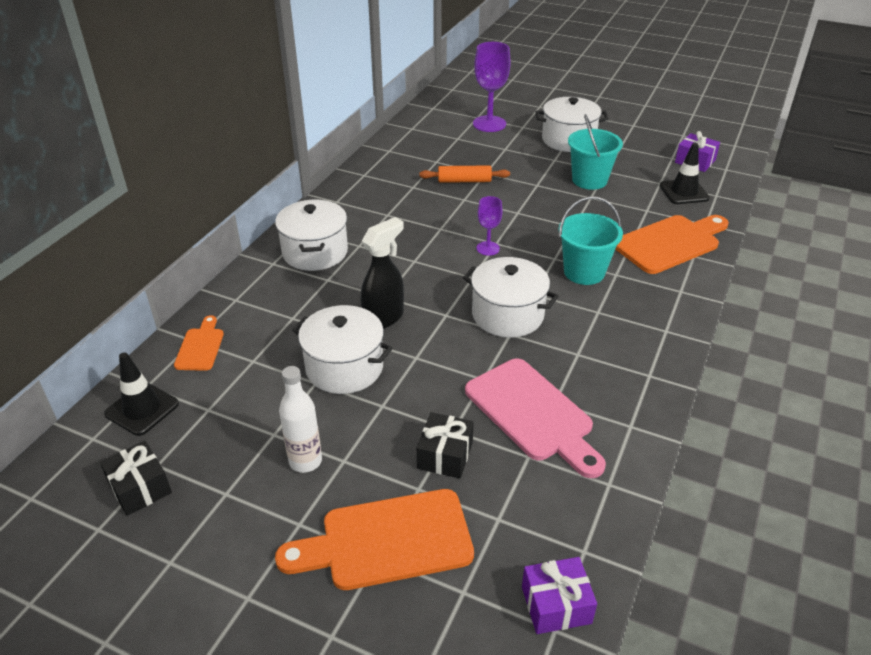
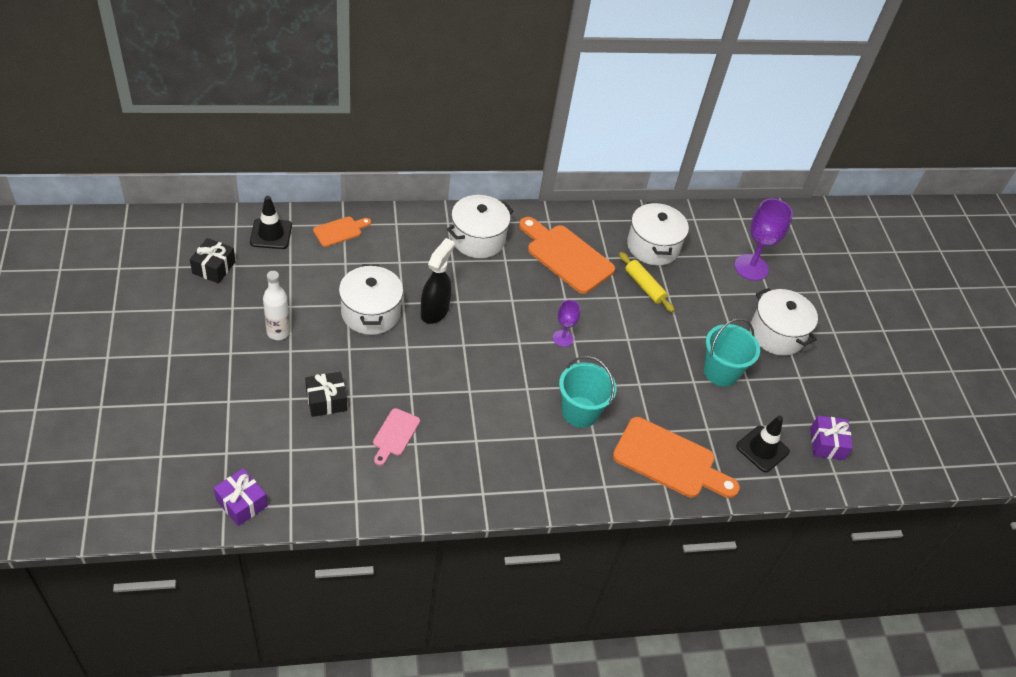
camera: 50 degrees right, 10 degrees up
(384, 318) = (435, 311): black spray bottle -> black spray bottle turned 75 degrees counterclockwise
(387, 541) = (242, 400): orange cutting board -> orange cutting board (566, 256)
(464, 181) = (644, 286): orange rolling pin -> yellow rolling pin
(507, 315) = (490, 381): white pot -> white pot (653, 246)
(533, 414) = (395, 435): pink cutting board -> pink cutting board, size x0.52

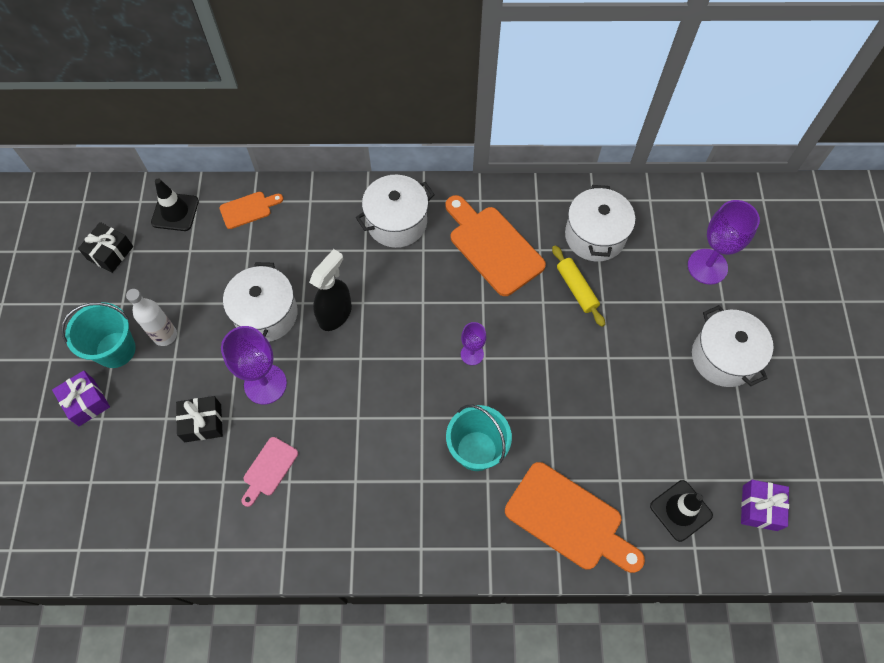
camera: 15 degrees right, 15 degrees up
(242, 503) = (97, 544): purple gift -> purple gift (86, 402)
(380, 368) = (265, 384): none -> purple goblet
(721, 372) = (648, 405): turquoise bucket -> turquoise bucket (115, 349)

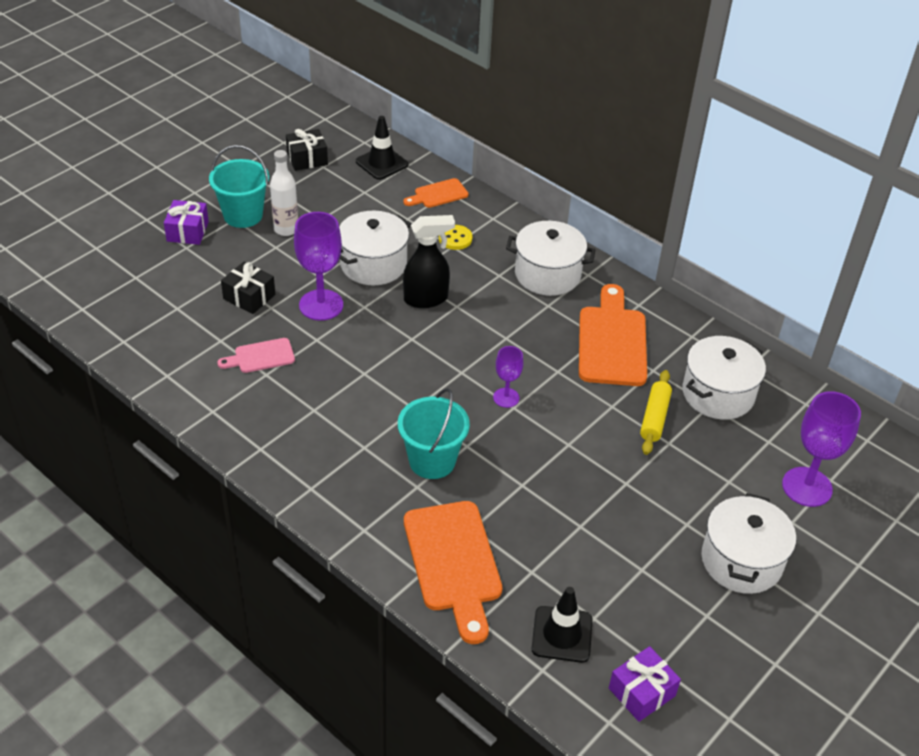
camera: 40 degrees right, 20 degrees down
(248, 209) = (438, 194): orange cutting board -> orange cutting board turned 135 degrees clockwise
(302, 241) = (455, 238): none -> yellow button

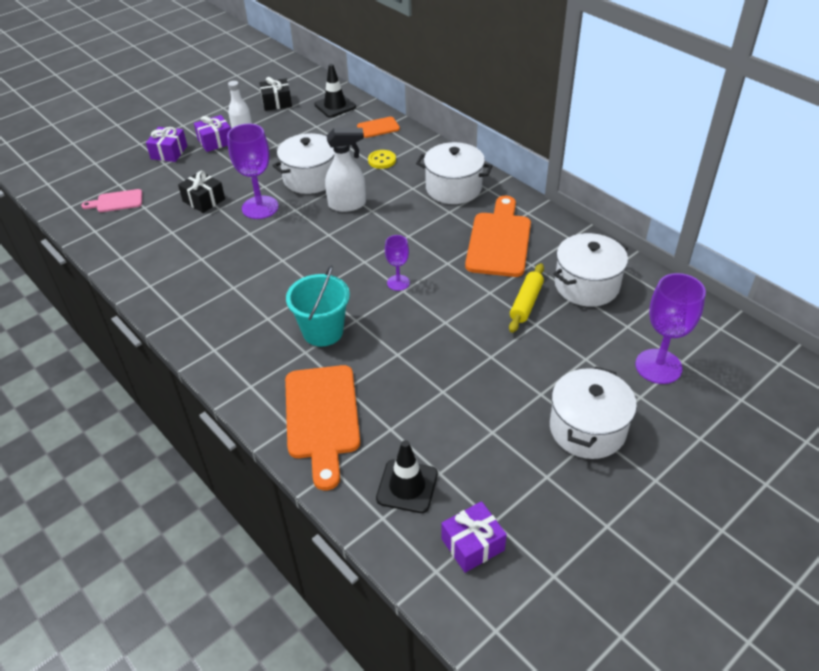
camera: 10 degrees right, 0 degrees up
(243, 215) = (215, 141): turquoise bucket -> purple gift
(260, 356) = (200, 245): pink cutting board -> pink cutting board (116, 202)
(426, 299) = (347, 205): black spray bottle -> white spray bottle

